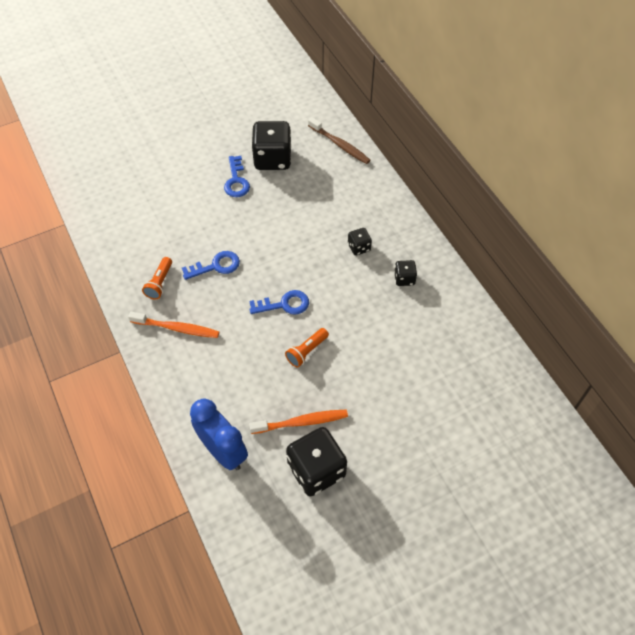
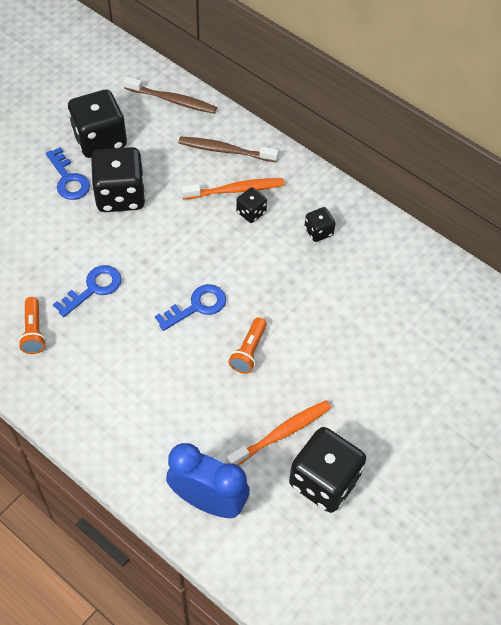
camera: 25 degrees left, 0 degrees up
(177, 328) = (82, 378): orange toothbrush -> orange toothbrush (235, 190)
(267, 204) = (120, 195): none -> black dice
(362, 194) = (225, 150): none -> brown toothbrush

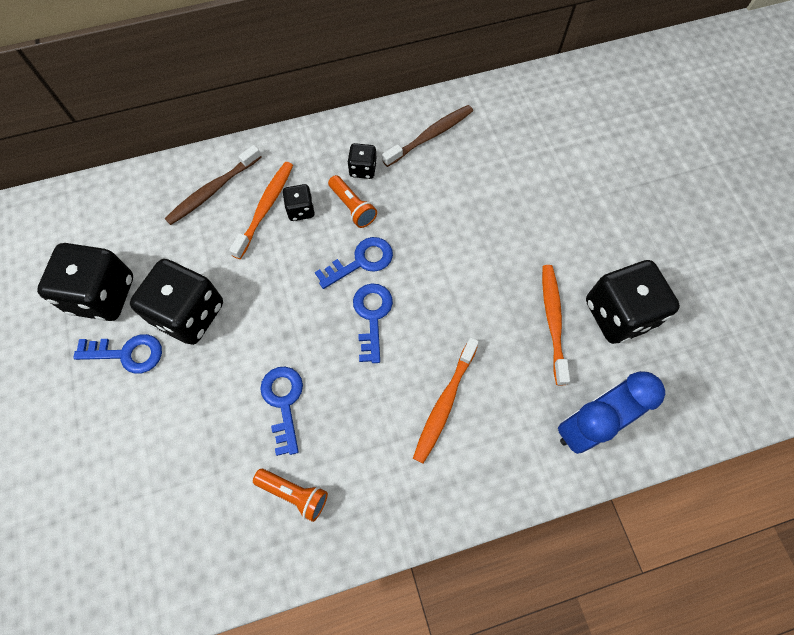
camera: 55 degrees left, 10 degrees up
(159, 391) = (444, 404): none -> orange toothbrush
(172, 100) = (112, 201): brown toothbrush -> brown toothbrush (430, 136)
(237, 275) = (361, 261): none -> blue key
(248, 351) = (451, 299): orange flashlight -> orange flashlight (352, 207)

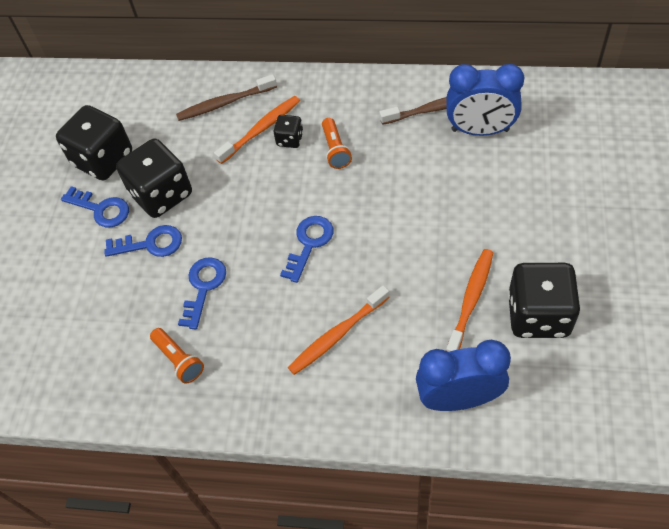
camera: 30 degrees right, 10 degrees down
(361, 261) = (321, 196): blue key -> blue key (151, 244)
(363, 169) = (359, 121): black dice -> none
(482, 146) = (480, 130): none -> blue clock

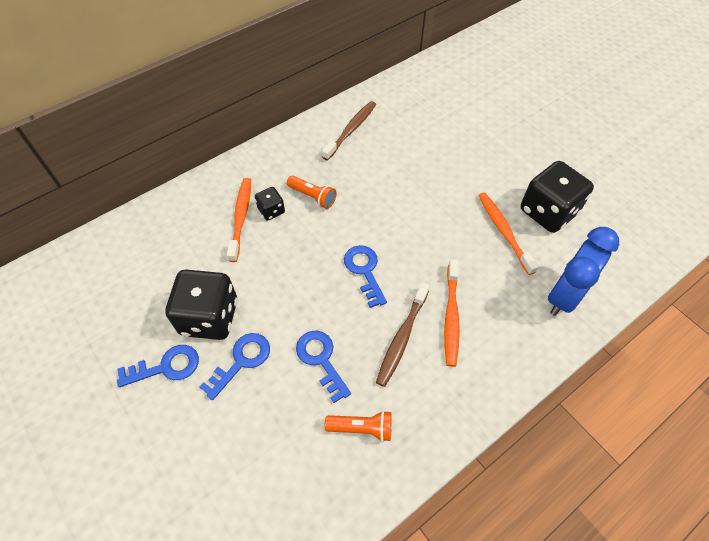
camera: 50 degrees left, 0 degrees up
(103, 159) = (124, 327): black dice -> none
(224, 103) = (190, 217): brown toothbrush -> brown toothbrush (402, 338)
(480, 130) = (394, 126): blue clock -> none

